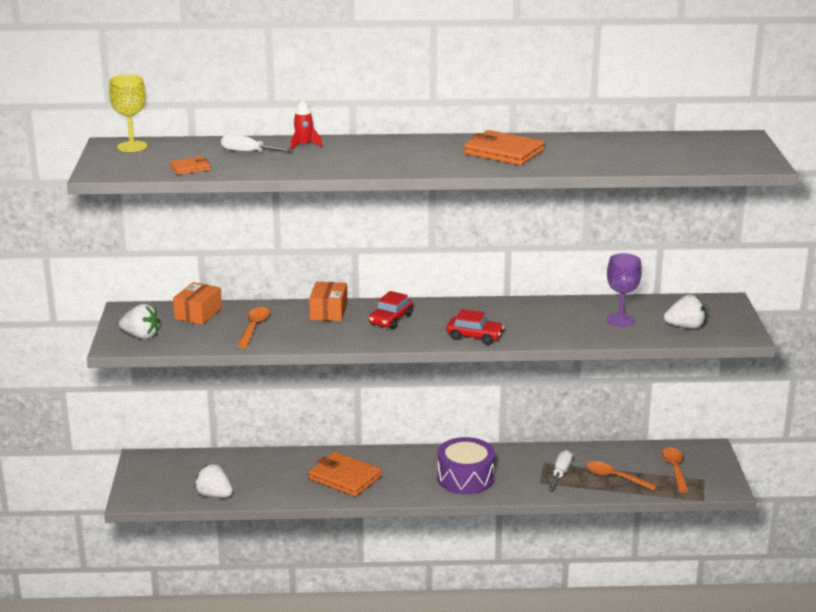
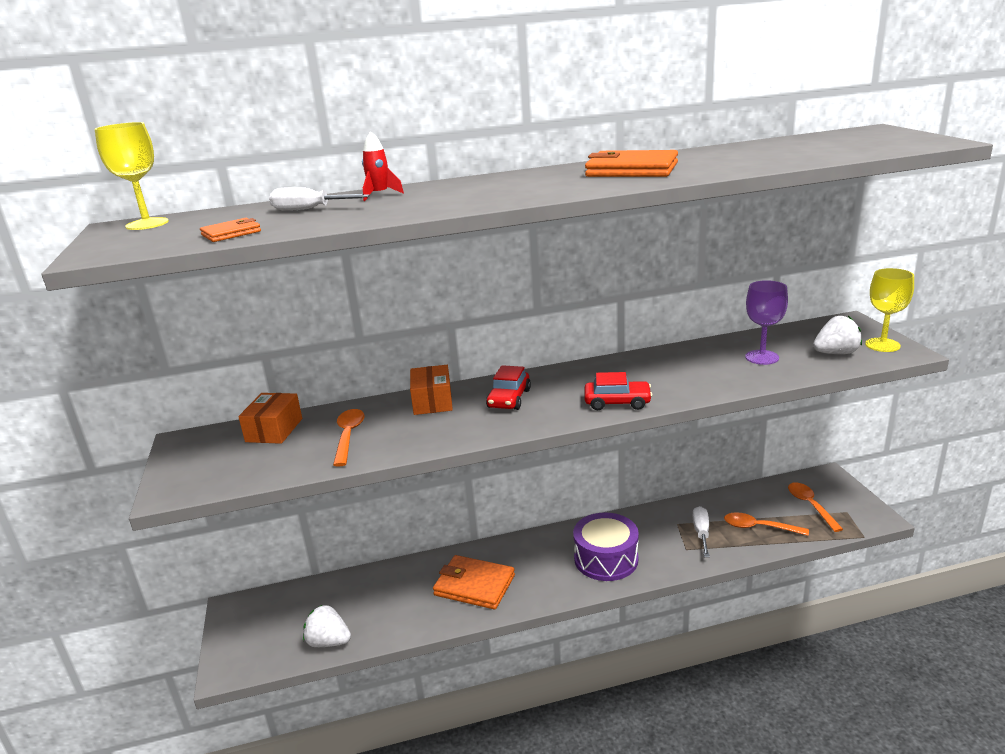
camera: 10 degrees left, 0 degrees up
(141, 336) = (203, 473): white strawberry -> none
(732, 326) = (882, 345): none -> yellow goblet

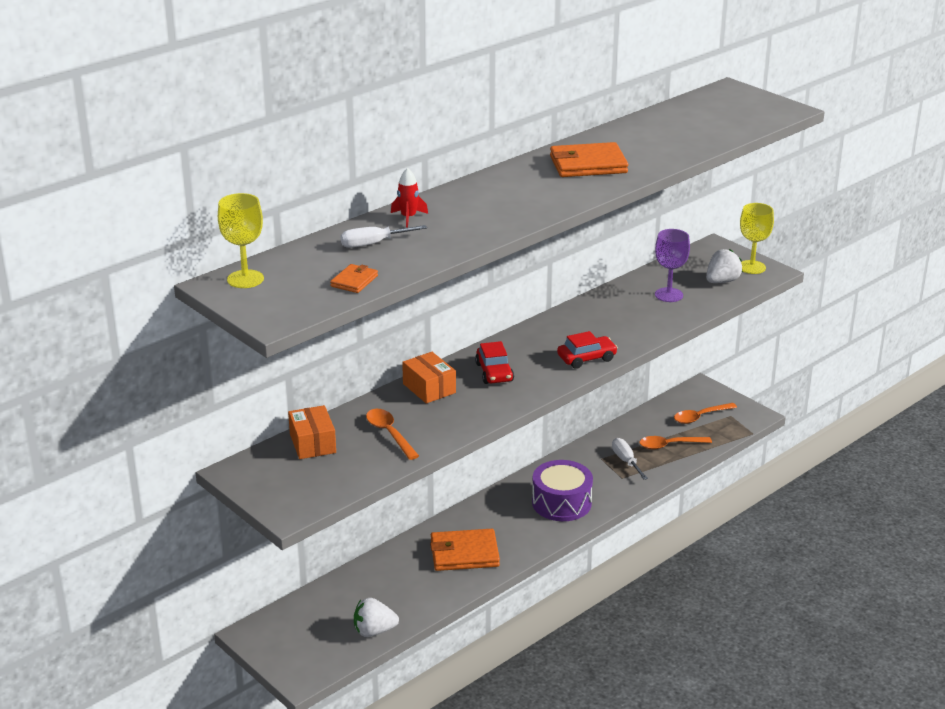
camera: 30 degrees left, 5 degrees up
(810, 506) = (700, 417): orange spoon -> orange spoon turned 75 degrees counterclockwise

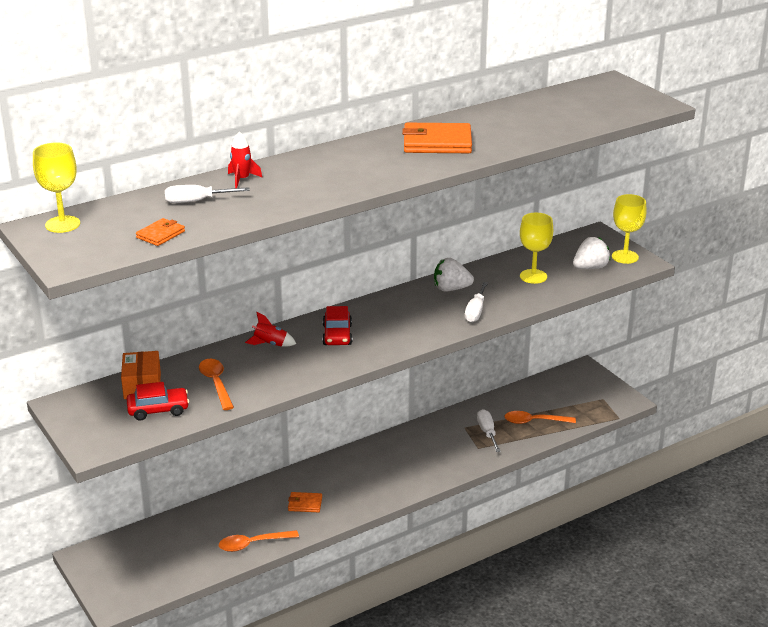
camera: 10 degrees right, 0 degrees up
(374, 631) = (196, 568): white strawberry -> white strawberry (451, 289)
(429, 388) = (270, 344): orange box -> red rocket
(464, 553) = (305, 504): orange wallet -> orange wallet, size x0.52
(561, 503) = (412, 466): purple drum -> none
(586, 358) = (430, 330): red car -> red car (158, 410)
(625, 335) = (475, 311): none -> white screwdriver
(668, 295) = (533, 276): purple goblet -> yellow goblet
(700, 417) = (573, 397): orange spoon -> orange spoon (253, 544)

